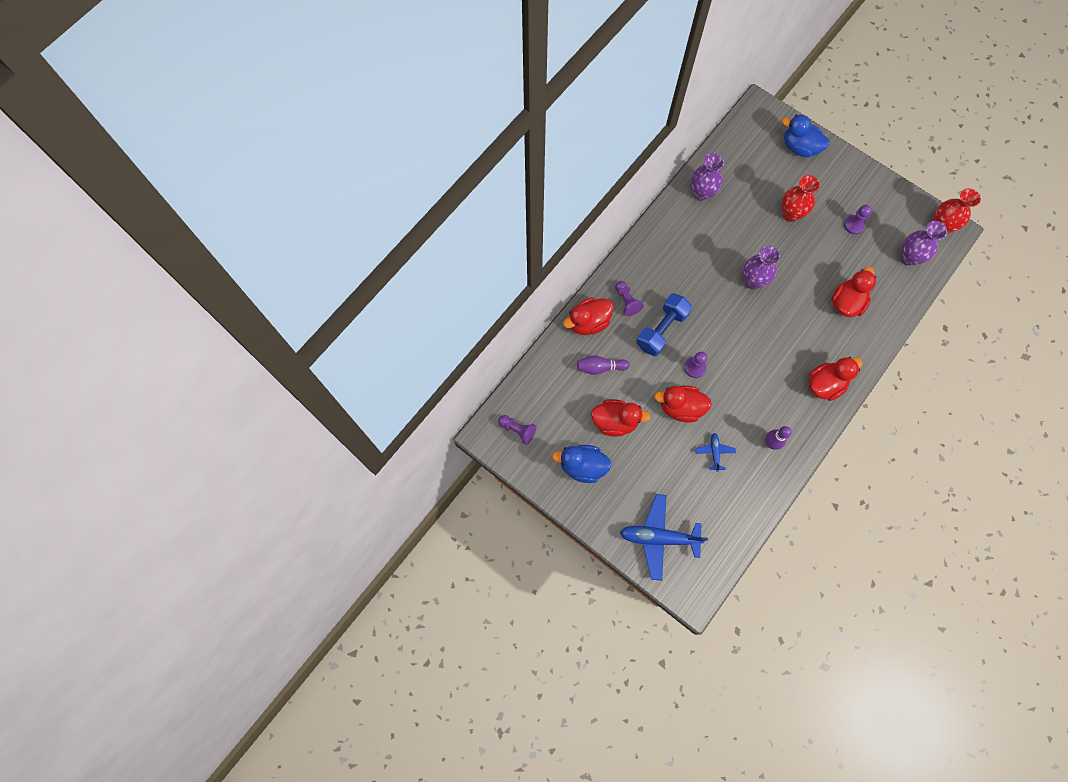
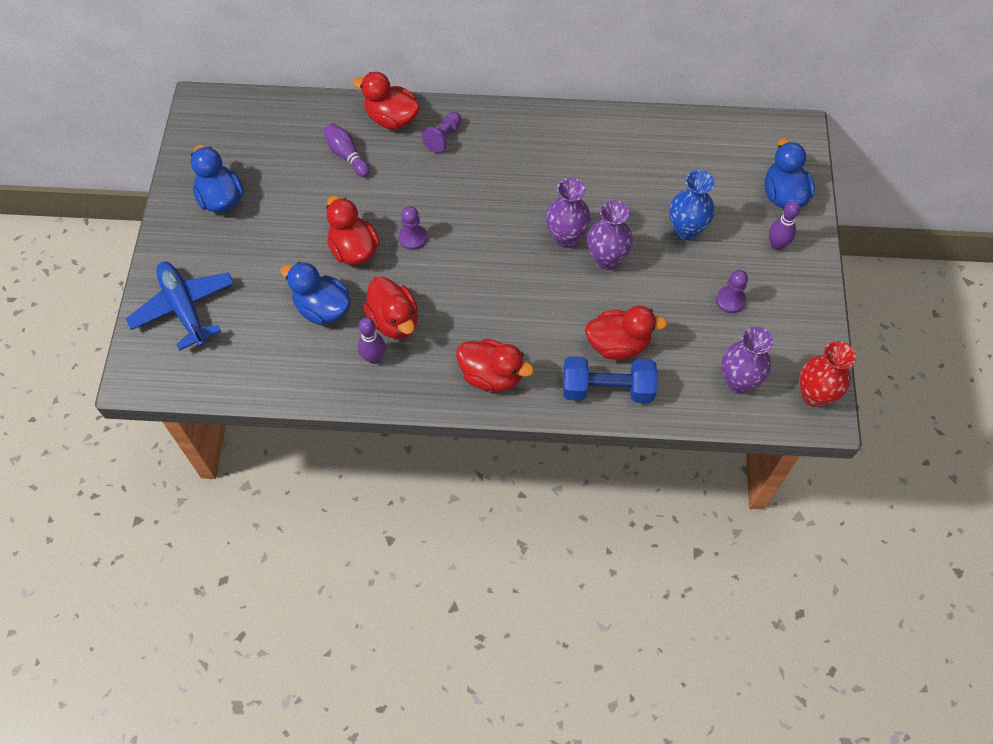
camera: 55 degrees right, 10 degrees down
(518, 430) = (223, 125): purple pawn -> none
(615, 421) = (293, 200): red duck -> red duck (394, 321)
(661, 330) = (434, 185): blue dumbbell -> blue dumbbell (607, 389)
(701, 193) = (635, 135): purple vase -> purple vase (606, 259)
(714, 452) = (322, 308): blue plane -> blue duck
(790, 214) = (686, 230): red vase -> blue vase
(831, 175) = (777, 245): none -> purple bowling pin

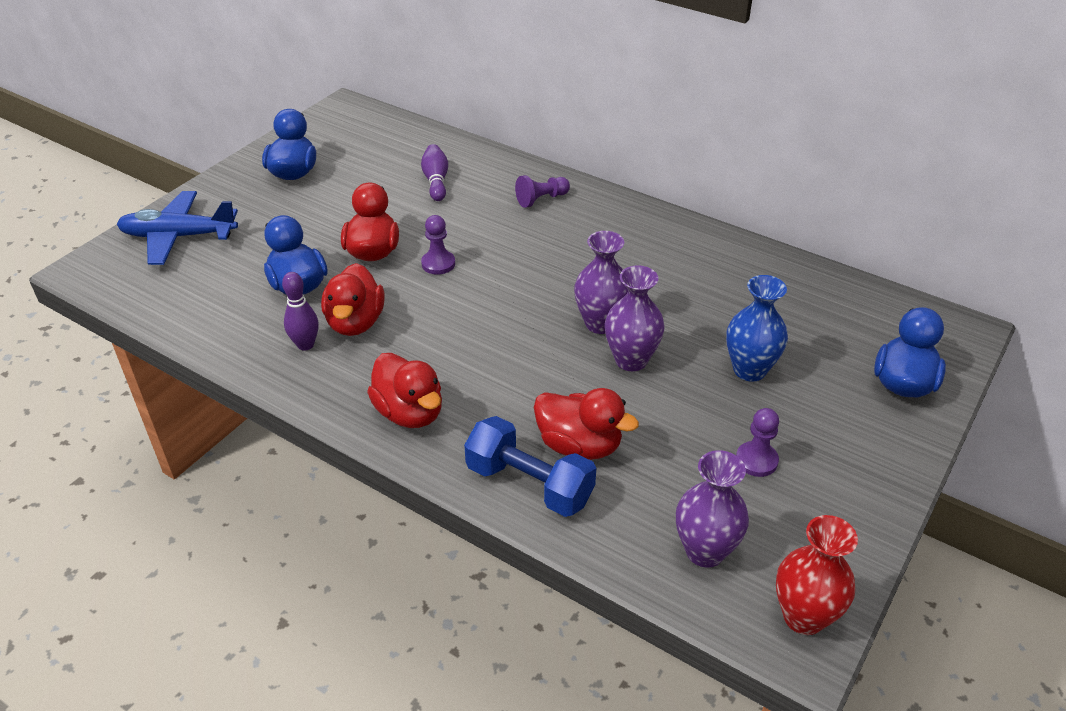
camera: 30 degrees right, 20 degrees down
(184, 308) = (179, 237): blue plane -> blue plane turned 90 degrees counterclockwise
(391, 119) = (503, 169): red duck -> none
(777, 245) = (860, 429): purple bowling pin -> none

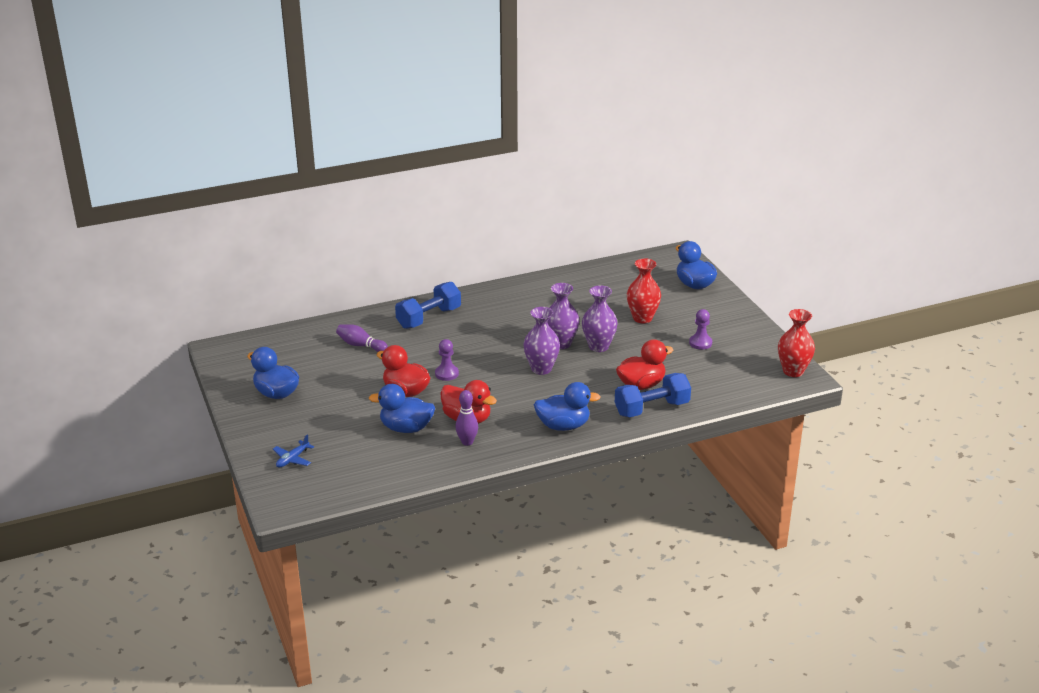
camera: 55 degrees left, 10 degrees down
(179, 237) = (292, 459): blue plane -> blue plane, size x0.49
(409, 412) = (563, 426): red duck -> blue duck
(541, 199) = (429, 318): purple pawn -> blue dumbbell
(705, 551) = (738, 379): purple vase -> purple vase (541, 369)
(749, 370) = (642, 318): blue vase -> red vase

